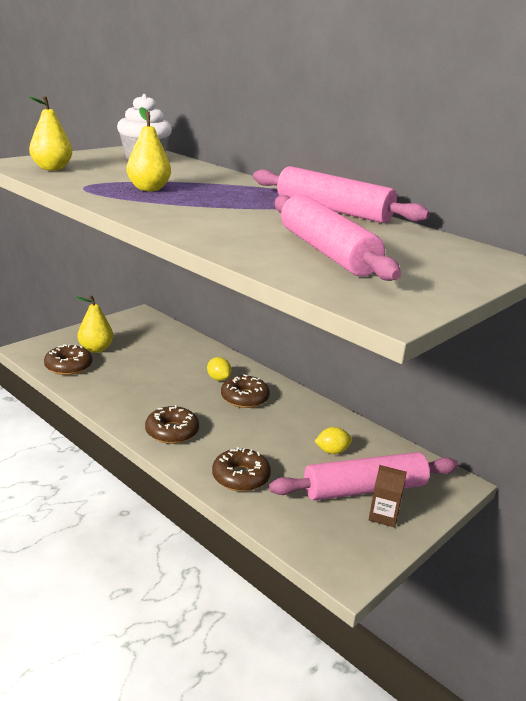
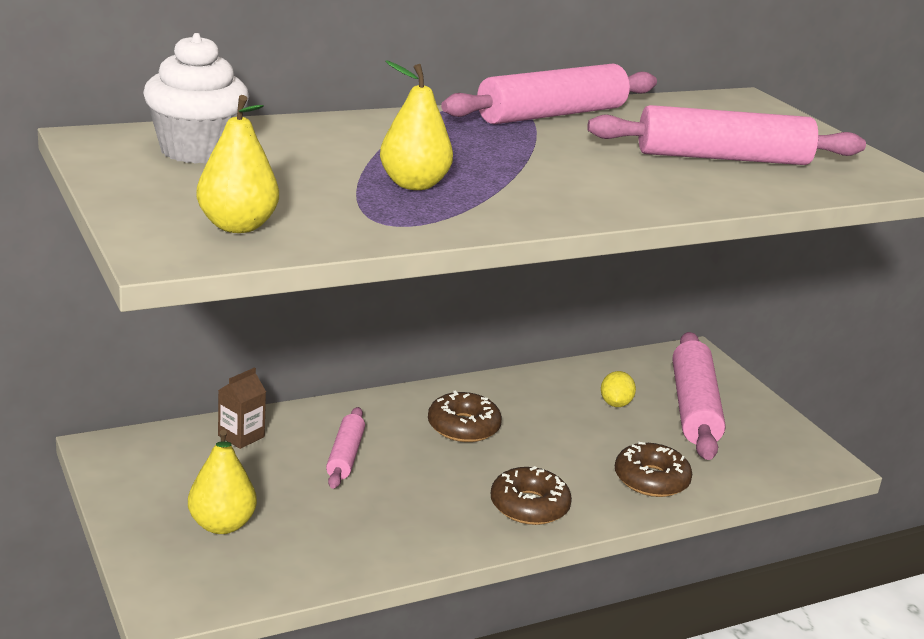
camera: 70 degrees left, 0 degrees up
(68, 366) = (272, 565): brown donut -> none
(181, 368) = (345, 456): none -> pink rolling pin
(218, 379) = (397, 433): yellow lemon -> none
(383, 516) = (742, 413): brown carton -> brown carton (241, 436)

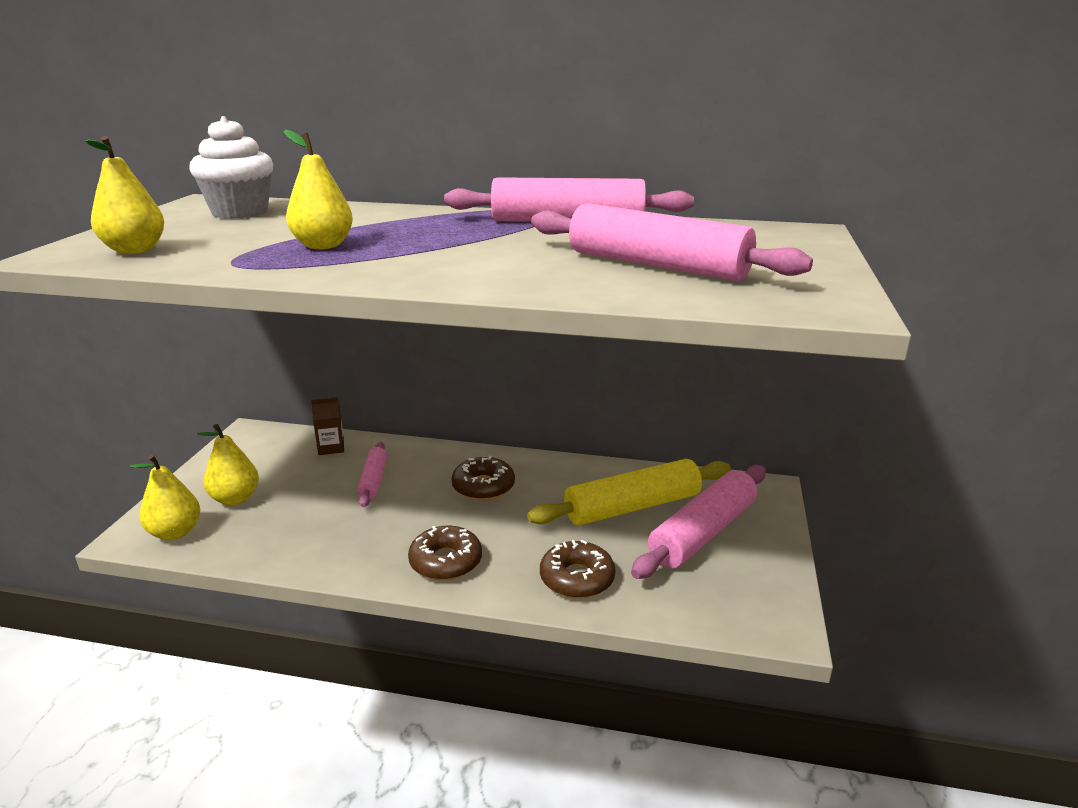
camera: 40 degrees right, 0 degrees up
(213, 582) = (175, 532): none -> yellow pear
(345, 456) = (373, 480): pink rolling pin -> pink rolling pin turned 45 degrees counterclockwise
(615, 404) = (632, 507): yellow lemon -> yellow rolling pin

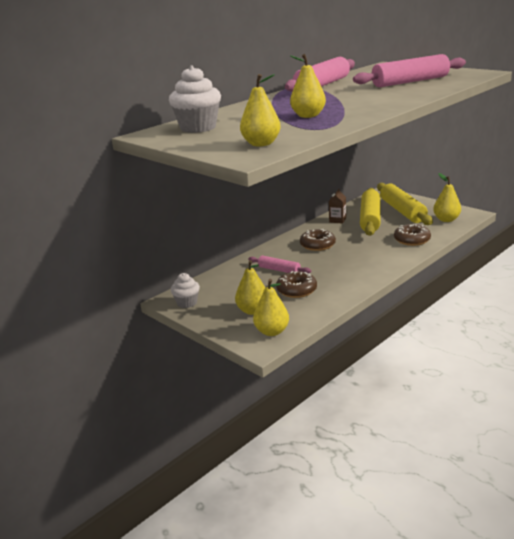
camera: 55 degrees left, 0 degrees up
(245, 445) = (187, 303): none -> white cupcake
(331, 447) = (226, 277): brown carton -> brown carton (337, 220)
(446, 561) = (374, 263): brown donut -> brown donut (296, 290)
(702, 532) = (402, 211): pink rolling pin -> yellow rolling pin
(714, 598) = (446, 219): none -> yellow pear

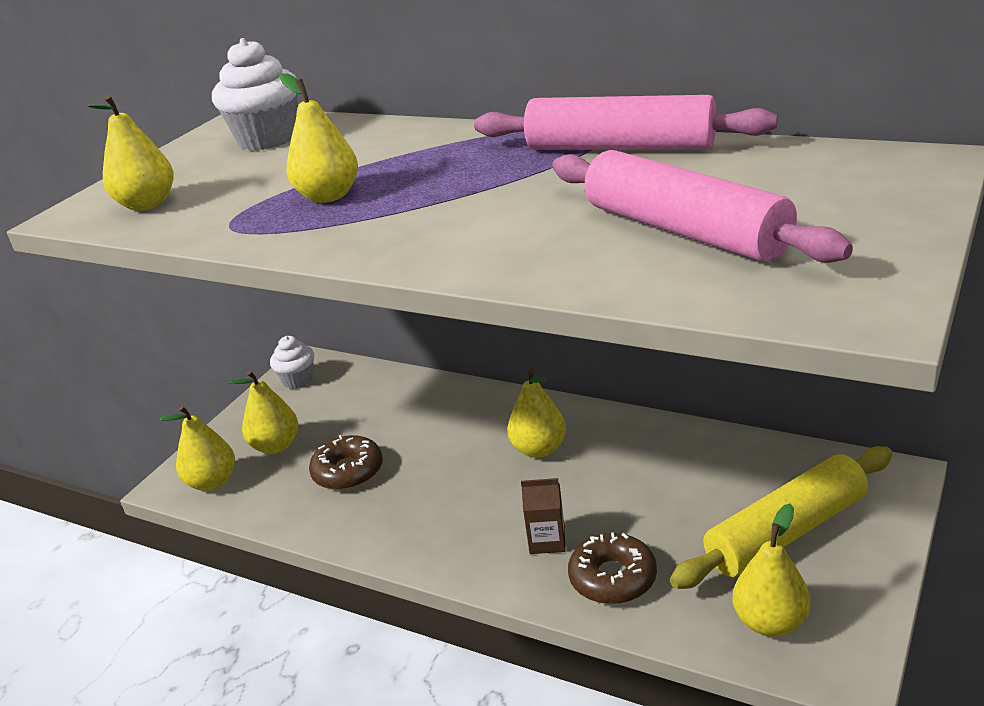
camera: 75 degrees right, 5 degrees up
(279, 270) = (420, 433): pink rolling pin -> none
(317, 245) = (539, 449): brown donut -> yellow pear
(337, 220) = (677, 445): brown carton -> brown carton (547, 540)
(370, 219) = (708, 490): yellow rolling pin -> none

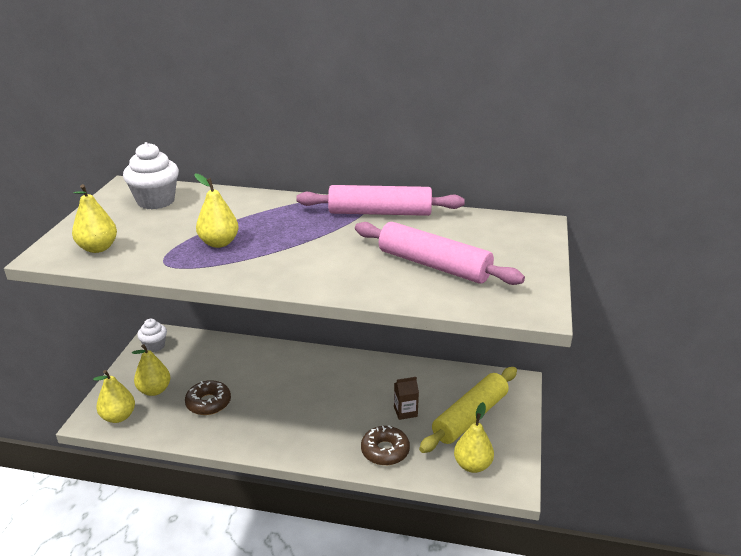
camera: 20 degrees left, 0 degrees up
(539, 449) = (323, 380): yellow pear -> none
(547, 540) = (343, 433): brown carton -> brown carton (405, 412)

